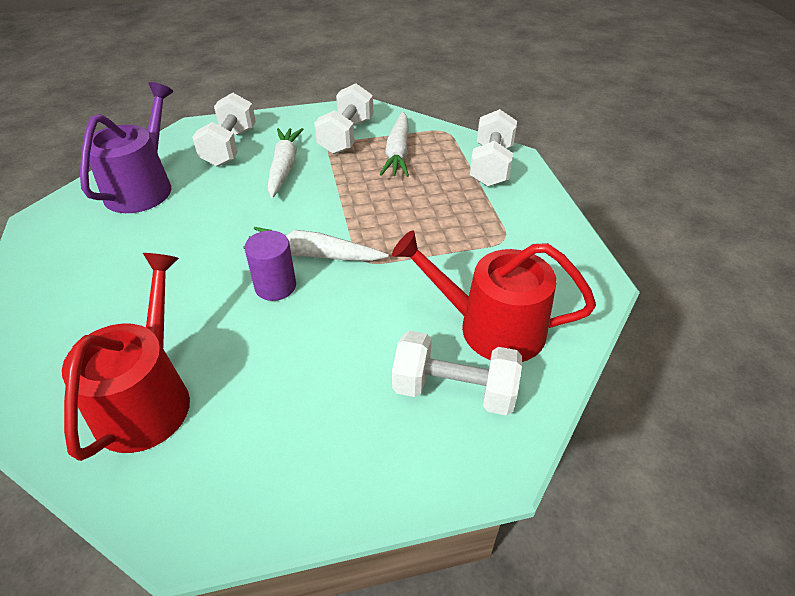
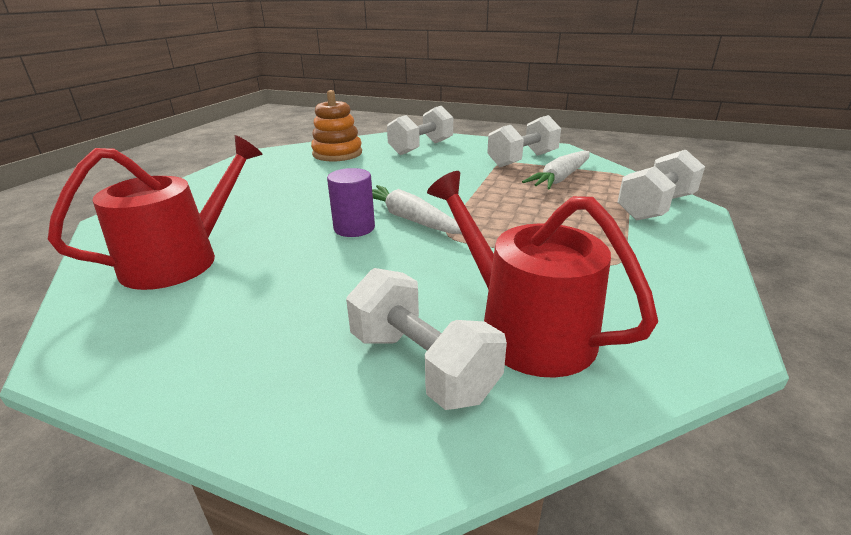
camera: 35 degrees right, 15 degrees down
(143, 187) = (337, 154): purple watering can -> orange stacking toy
(284, 167) = (449, 166): white carrot -> none

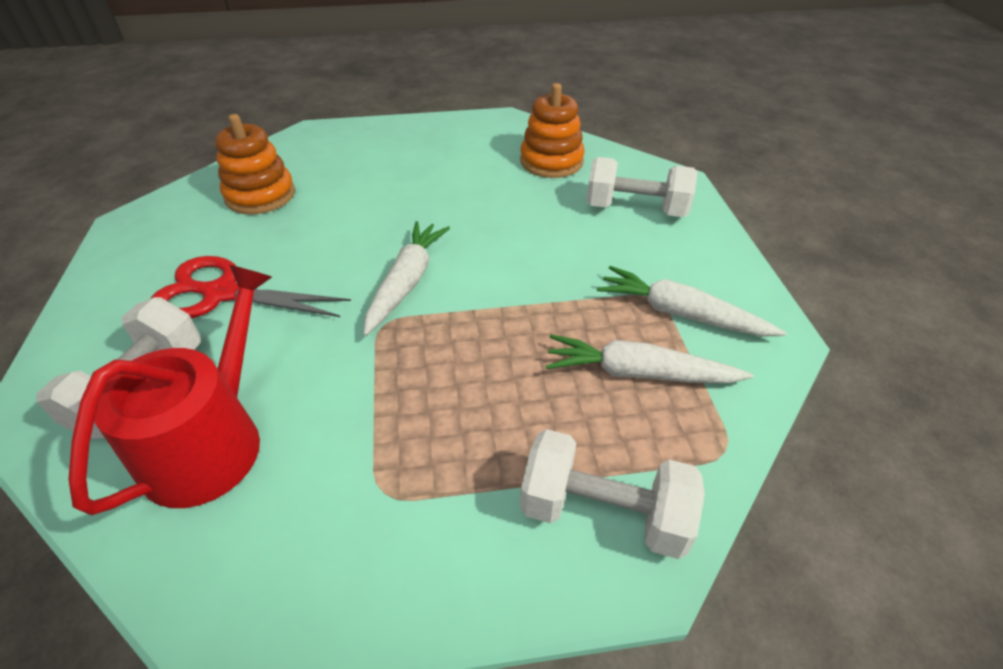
camera: 60 degrees right, 15 degrees up
(181, 259) = (260, 195): red watering can -> orange stacking toy
(320, 300) = (222, 293): none -> red scissors
(354, 228) = (364, 255): purple cylinder -> none
(522, 160) = (681, 314): white dumbbell -> white carrot

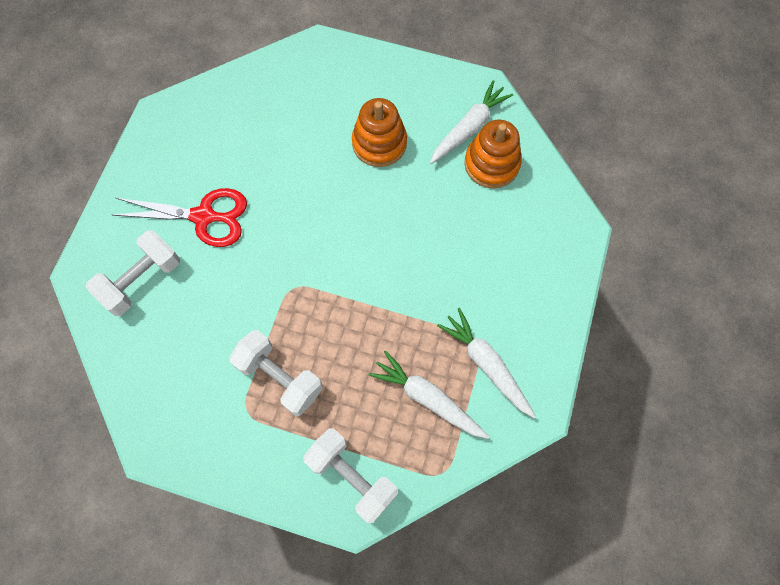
camera: 25 degrees right, 25 degrees up
(211, 440) = (170, 336): red watering can -> none
(222, 293) = (203, 216): red scissors -> red scissors turned 150 degrees clockwise
(260, 195) = (255, 118): orange stacking toy -> orange stacking toy (379, 143)
(407, 282) = (322, 256): white carrot -> white carrot (469, 128)
(635, 209) = (523, 249): white dumbbell -> white dumbbell (280, 377)

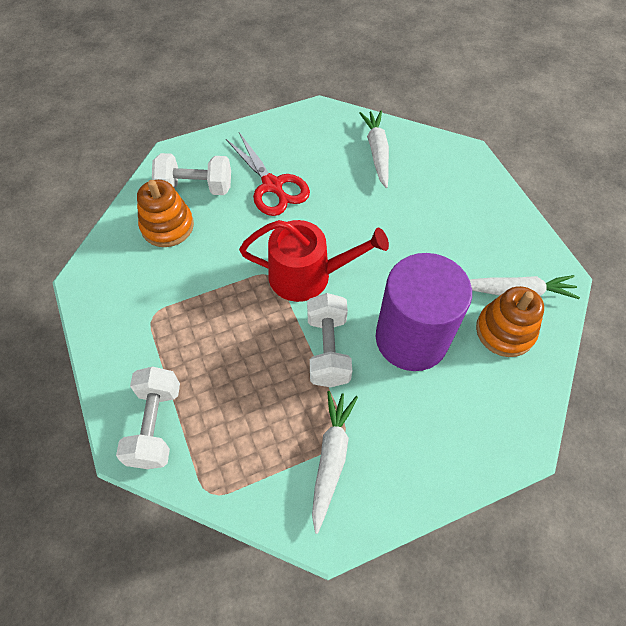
camera: 50 degrees right, 10 degrees down
(280, 377) = (195, 317): white dumbbell -> white dumbbell (328, 349)
(321, 260) = (308, 275): none -> red watering can
(379, 143) = (436, 243): orange stacking toy -> orange stacking toy (167, 226)
(427, 398) = (263, 433): white carrot -> white carrot (377, 152)
(442, 231) = (411, 338): none -> purple cylinder

